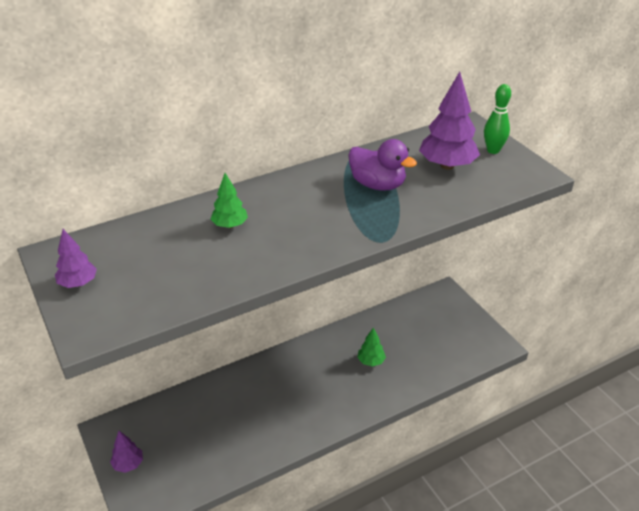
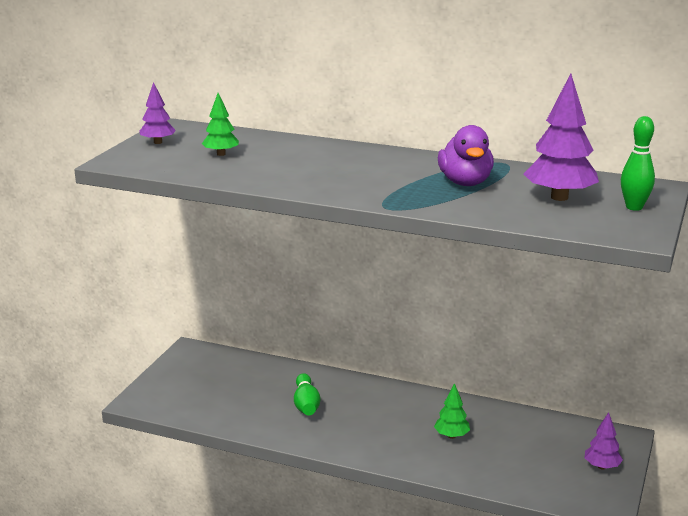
camera: 50 degrees right, 15 degrees down
(128, 464) = (172, 375): purple tree -> purple tree (601, 466)
(230, 225) = (303, 157): green tree -> green tree (221, 154)
(258, 409) = (306, 404): none -> green bowling pin

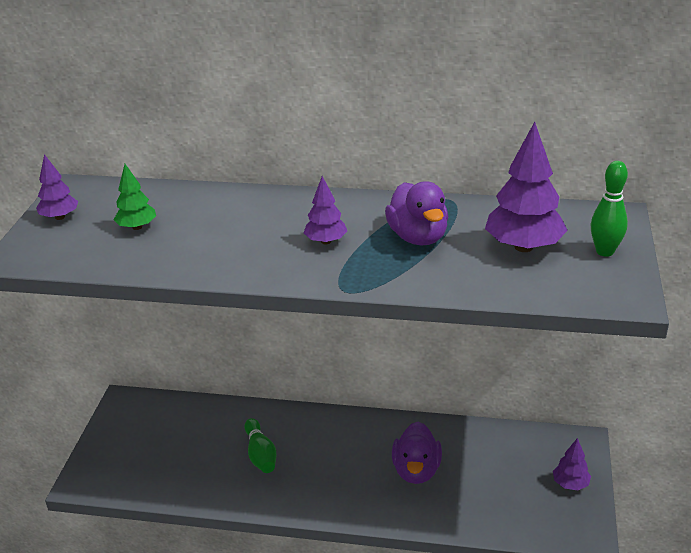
camera: 10 degrees left, 10 degrees up
(381, 177) = (326, 241): none -> purple tree
(451, 436) = (416, 470): green tree -> purple duck

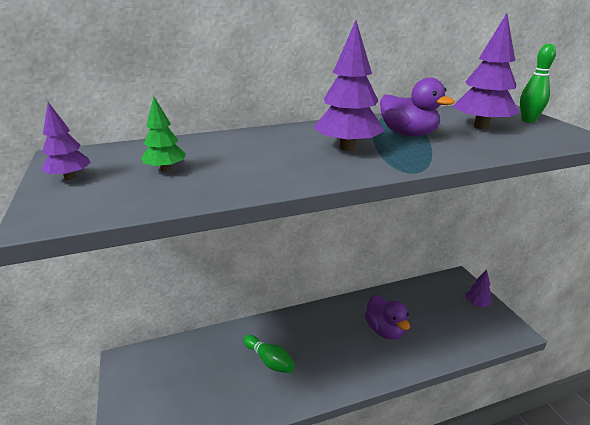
camera: 30 degrees left, 5 degrees down
(326, 241) = (347, 148): purple tree -> purple tree, size x1.79

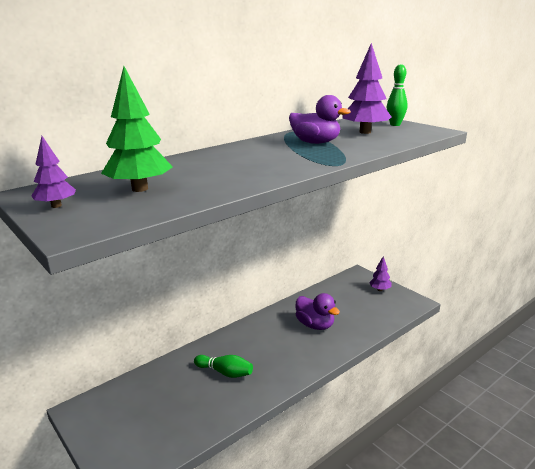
camera: 20 degrees left, 5 degrees down
(165, 169) = (139, 189): green tree -> green tree, size x1.79
(347, 148) = (277, 156): purple tree -> none

